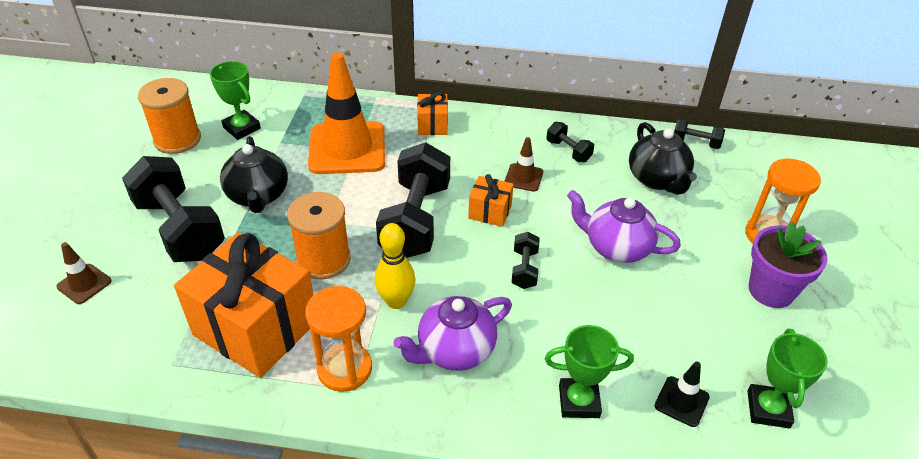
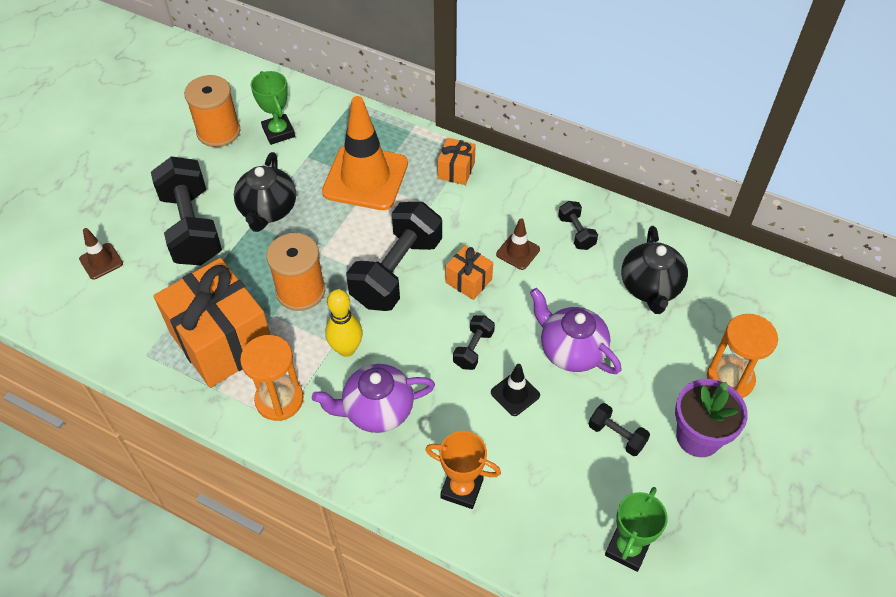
camera: 20 degrees right, 10 degrees up
(579, 401) = (462, 489): green trophy -> orange trophy
(681, 401) = (552, 517): black traffic cone -> black traffic cone (515, 394)
(695, 142) = (713, 255): black dumbbell -> black dumbbell (616, 435)

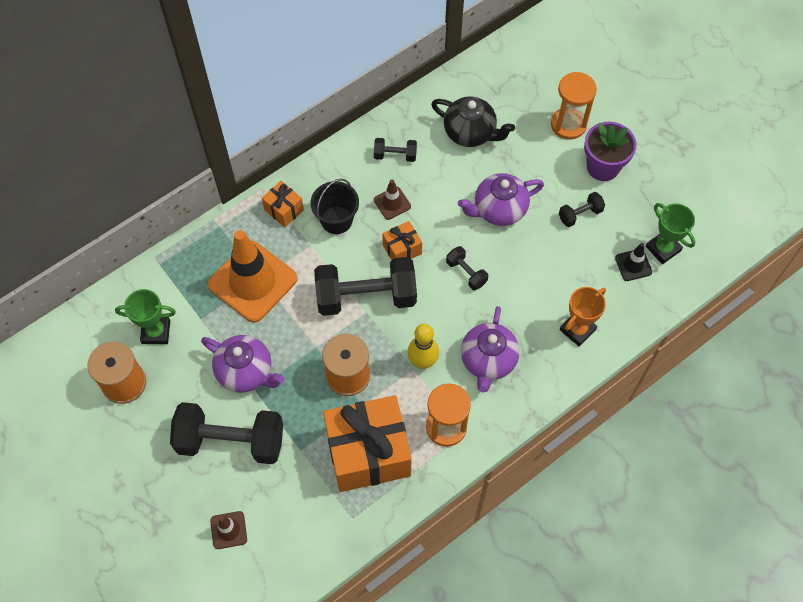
camera: 65 degrees left, 10 degrees up
(268, 210) = (246, 372): black teapot -> purple teapot
(397, 272) = (366, 296): black dumbbell -> black dumbbell turned 60 degrees counterclockwise
(470, 214) = (336, 220): none -> black bucket
(515, 394) = (517, 262): black traffic cone -> black traffic cone (633, 265)

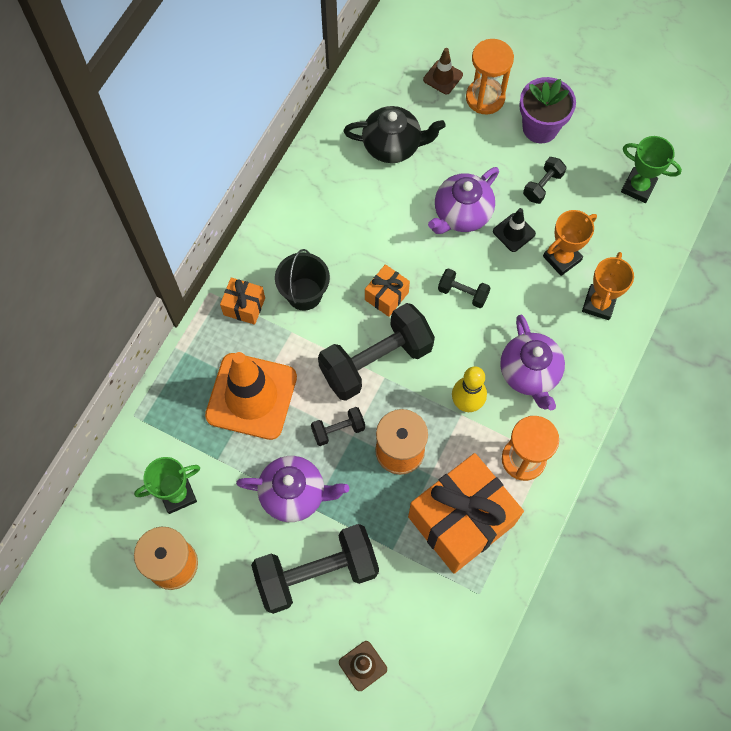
camera: 25 degrees left, 5 degrees up
(392, 203) = (352, 252): brown traffic cone -> brown traffic cone (443, 77)
(395, 155) = (329, 200): black dumbbell -> black dumbbell (338, 430)
(565, 280) = (562, 258): none -> orange trophy
(633, 265) = (618, 215): black traffic cone -> black traffic cone (514, 232)

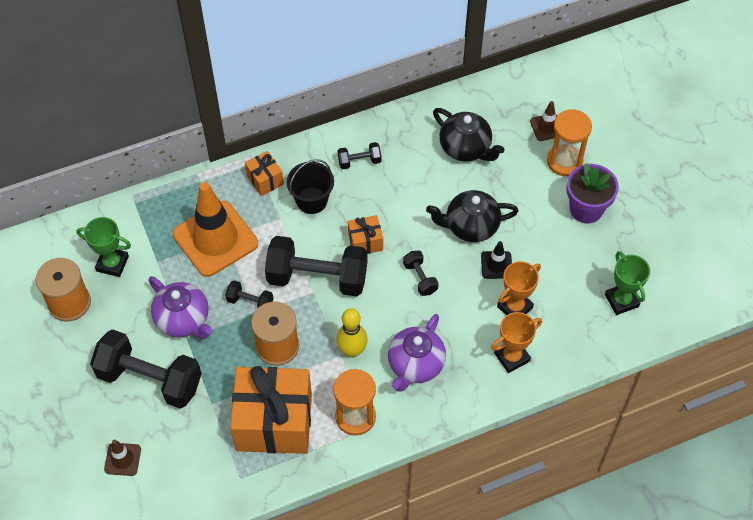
camera: 40 degrees right, 10 degrees down
(461, 214) = (470, 226): purple teapot -> black teapot
(542, 186) = (549, 249): black dumbbell -> black dumbbell (359, 161)
(562, 258) = (514, 307): orange trophy -> orange trophy turned 45 degrees counterclockwise

